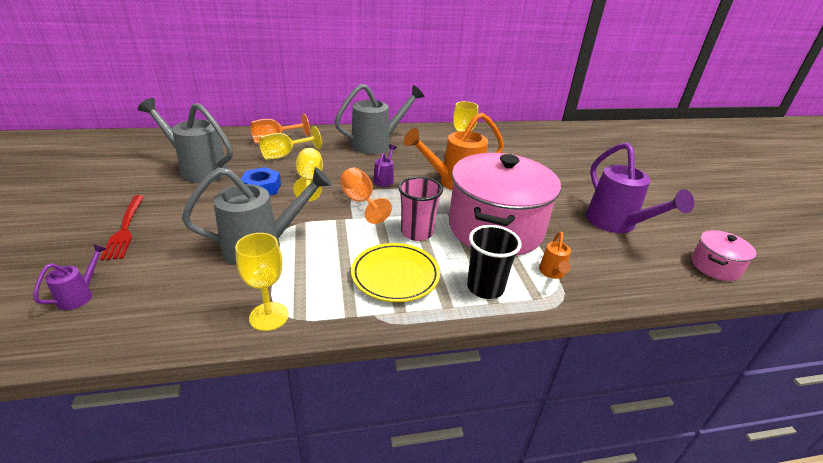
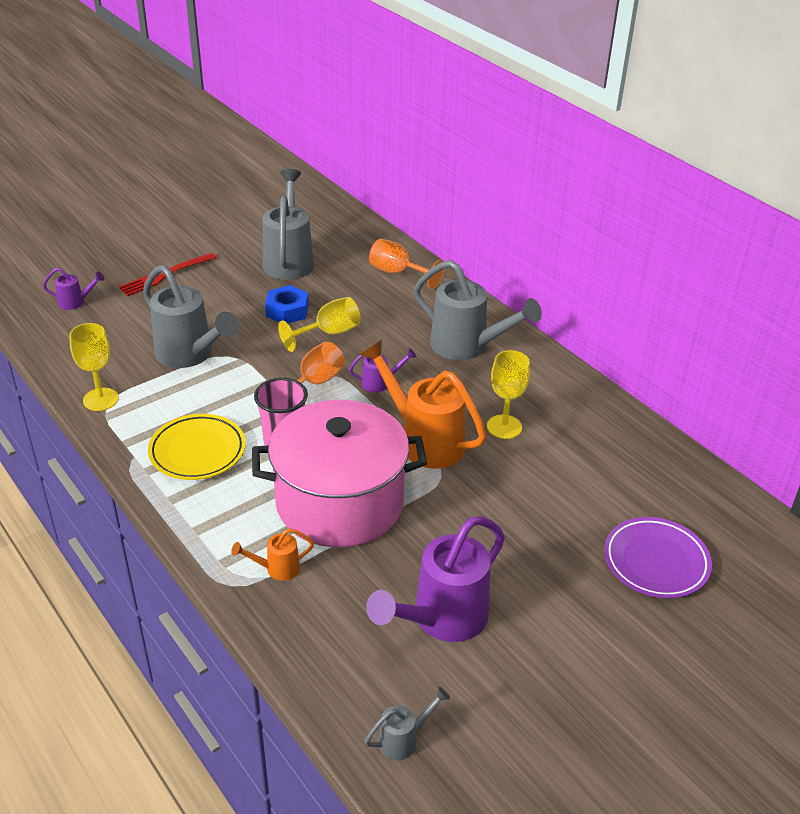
camera: 65 degrees right, 5 degrees up
(284, 155) = (369, 294): yellow goblet -> none
(485, 288) = (216, 519): black cup -> none
(586, 155) = (656, 562): none -> purple plate
(715, 266) = (403, 740): pink pot -> grey watering can

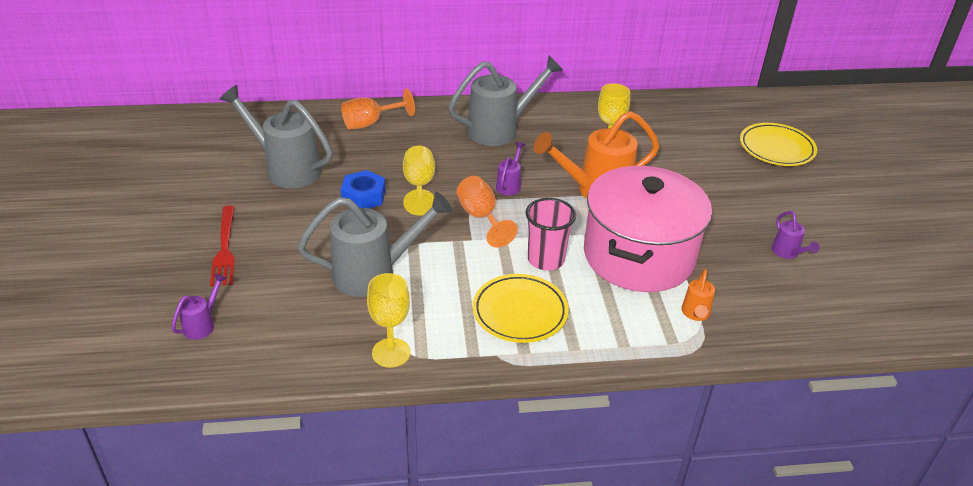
camera: 60 degrees left, 0 degrees up
(403, 740) = (891, 311): grey watering can -> none
(442, 619) = (787, 253): purple watering can -> purple watering can, size x0.46
(656, 562) = (776, 148): purple plate -> yellow plate

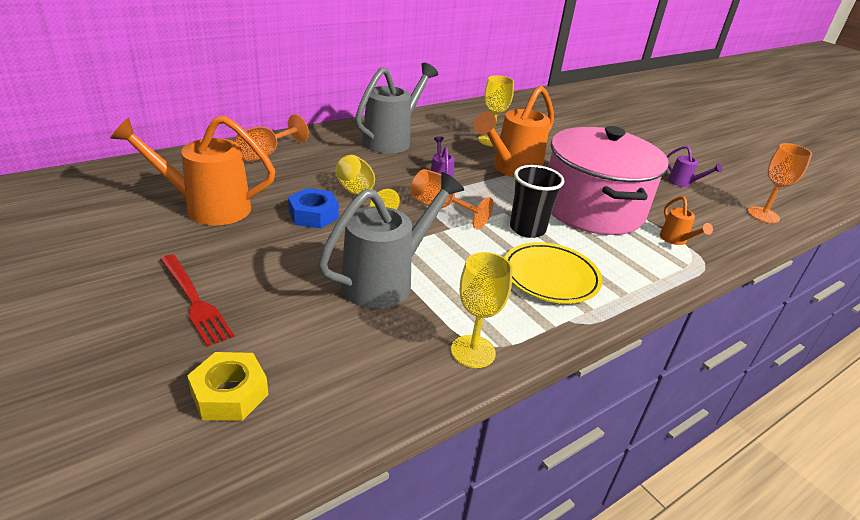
camera: 30 degrees left, 5 degrees down
(202, 324) = (230, 394): purple watering can -> yellow nut
(286, 169) = (208, 208): grey watering can -> orange watering can
(546, 260) = (527, 229): pink cup -> black cup
(776, 148) = (601, 120): yellow plate -> none
(846, 316) = (763, 215): none -> orange goblet

